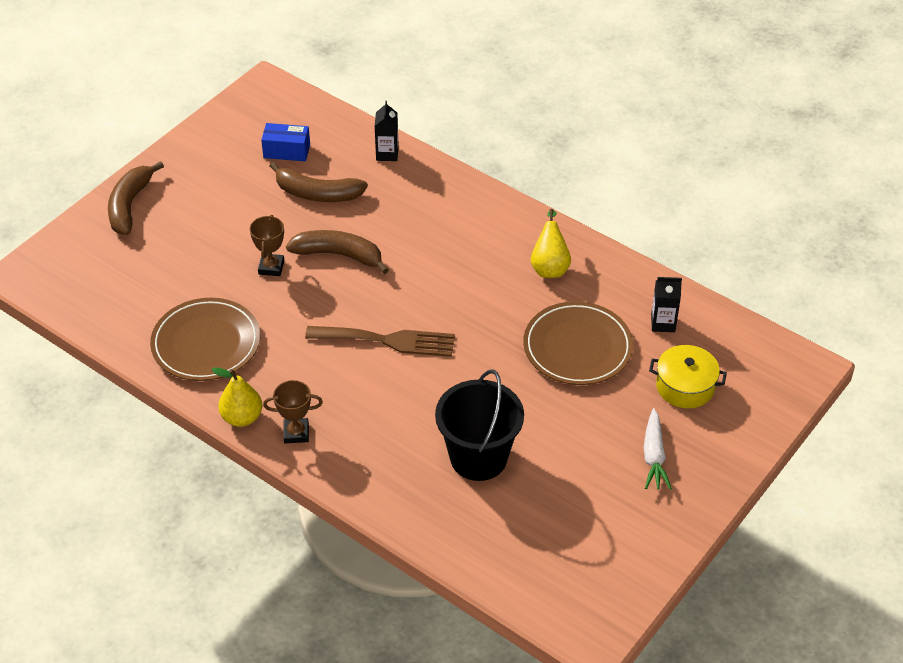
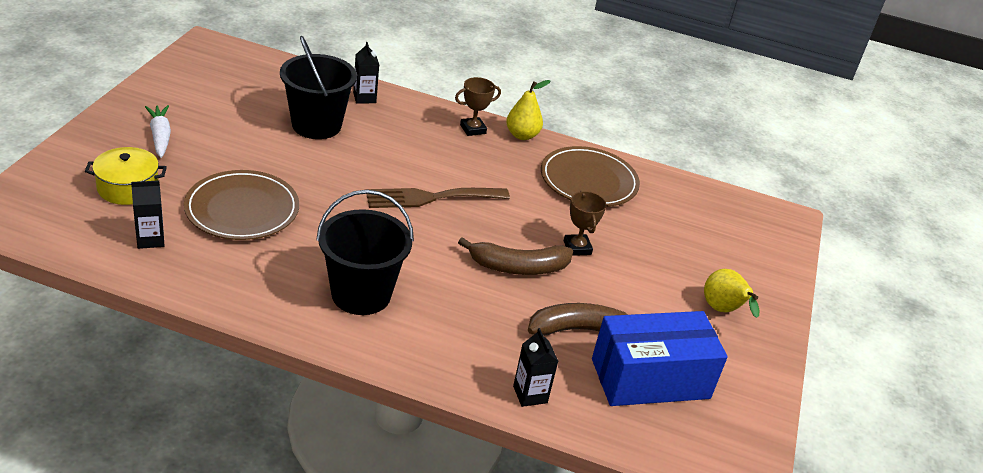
camera: 155 degrees right, 10 degrees down
(130, 205) = (759, 290): brown banana -> none
(287, 151) = (650, 379): blue box -> blue box, size x1.95
(408, 501) = (364, 98): none -> black carton
(489, 247) = (361, 294): none -> black bucket
(549, 267) = (286, 282): yellow pear -> yellow pear (723, 311)

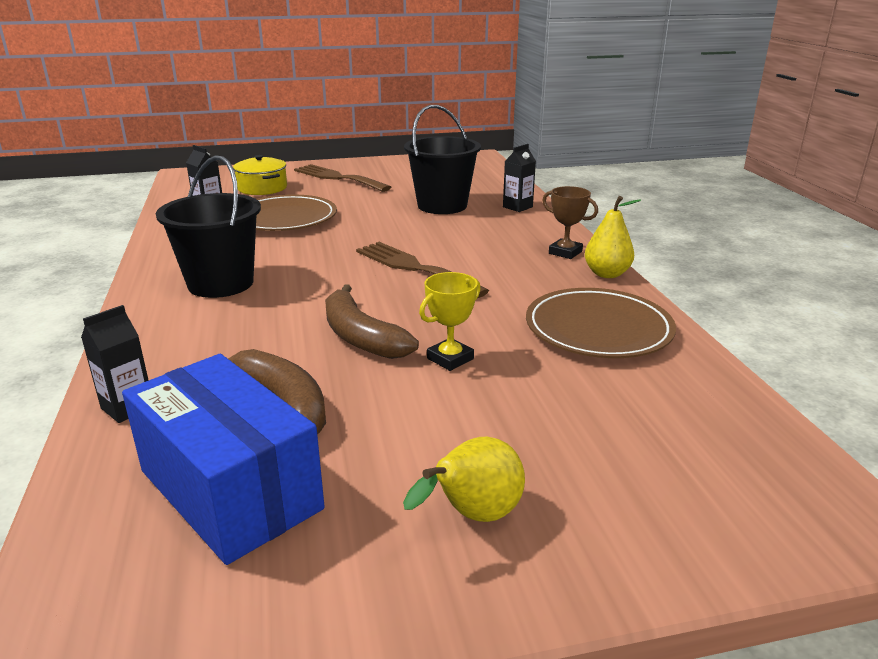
camera: 65 degrees right, 10 degrees down
(160, 136) = (338, 178): white carrot -> brown fork
(577, 248) = (450, 359): brown trophy -> yellow trophy

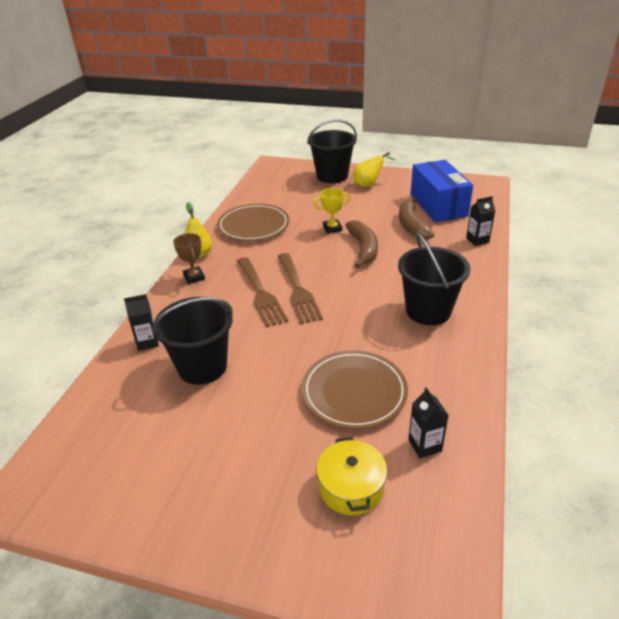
camera: 150 degrees left, 10 degrees up
(338, 178) = (246, 485): brown fork -> brown fork (260, 294)
(614, 521) = (332, 176): none -> black bucket

